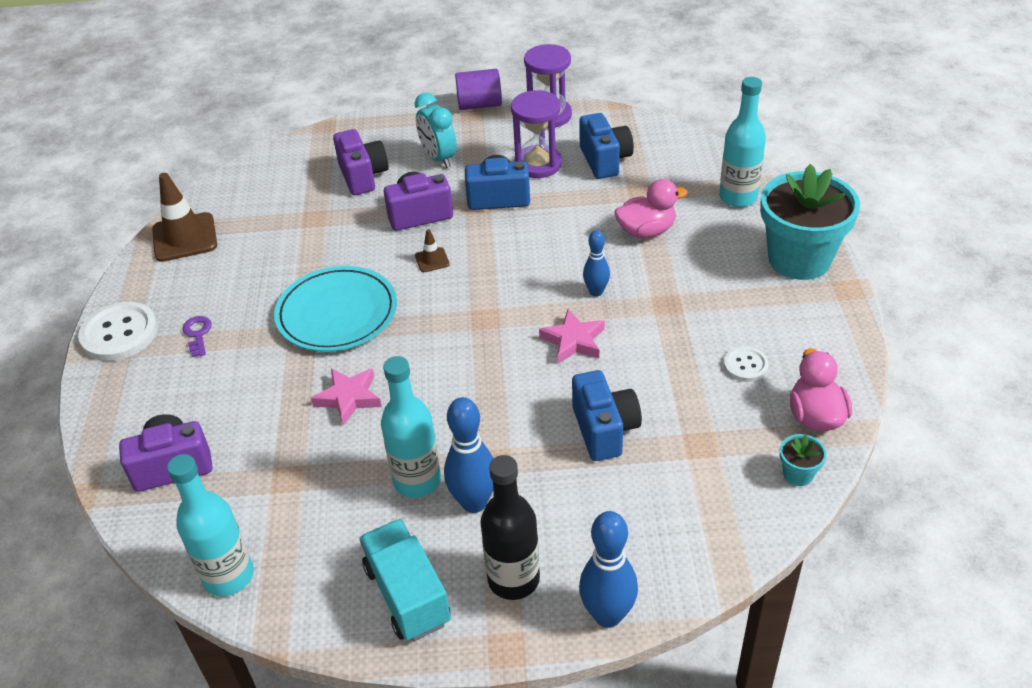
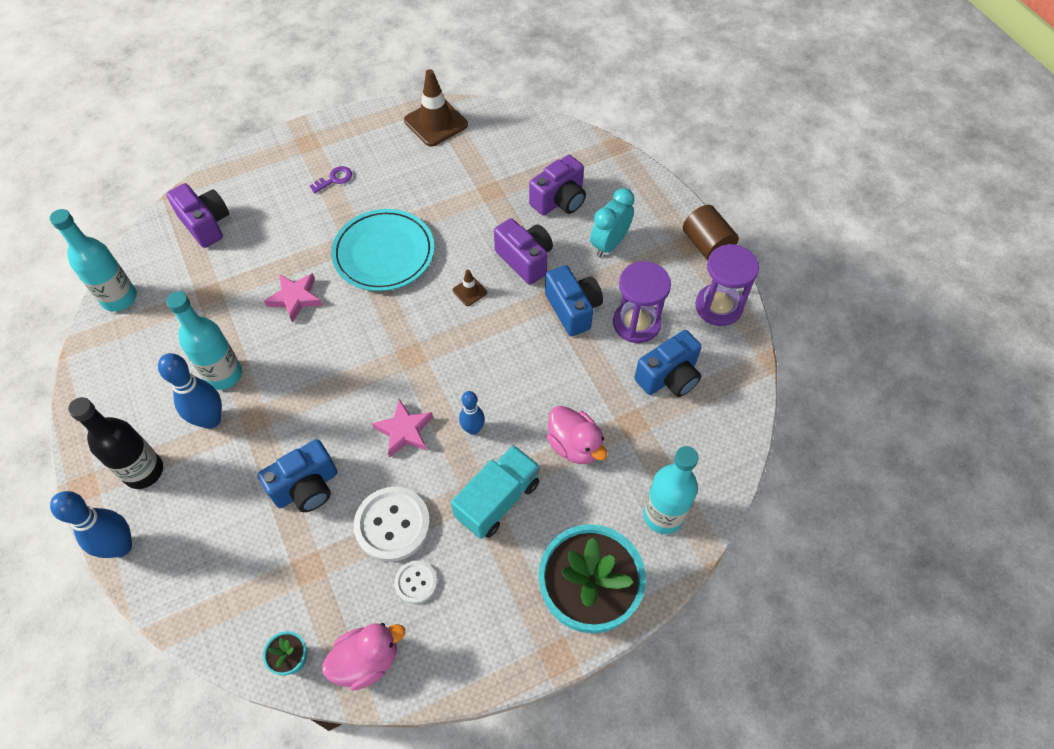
camera: 65 degrees right, 15 degrees up
(119, 333) = (321, 136): white button -> white button (392, 525)
(407, 595) = (120, 408): turquoise truck -> turquoise truck (497, 500)
(479, 105) = (707, 245): purple cylinder -> brown cylinder

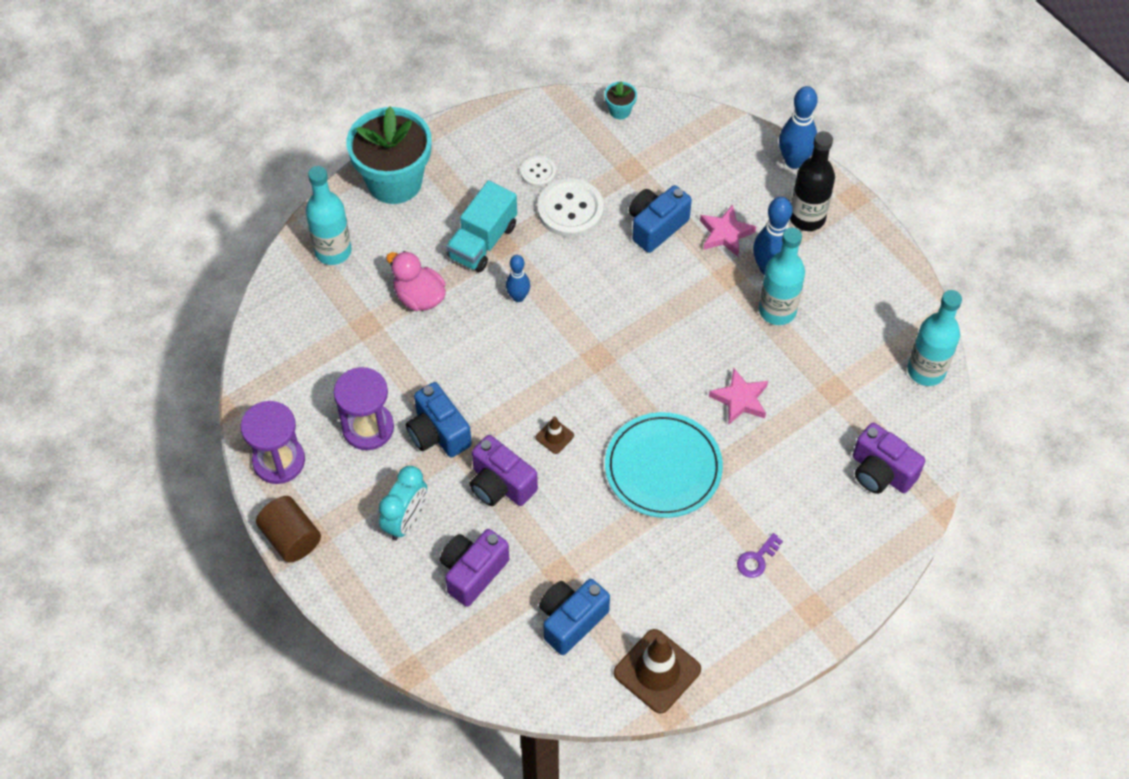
camera: 170 degrees right, 0 degrees up
(367, 660) = (562, 118): pink duck -> none
(404, 431) = (583, 286): pink star -> pink star (725, 234)
(669, 377) = (331, 375): blue camera -> blue camera (571, 620)

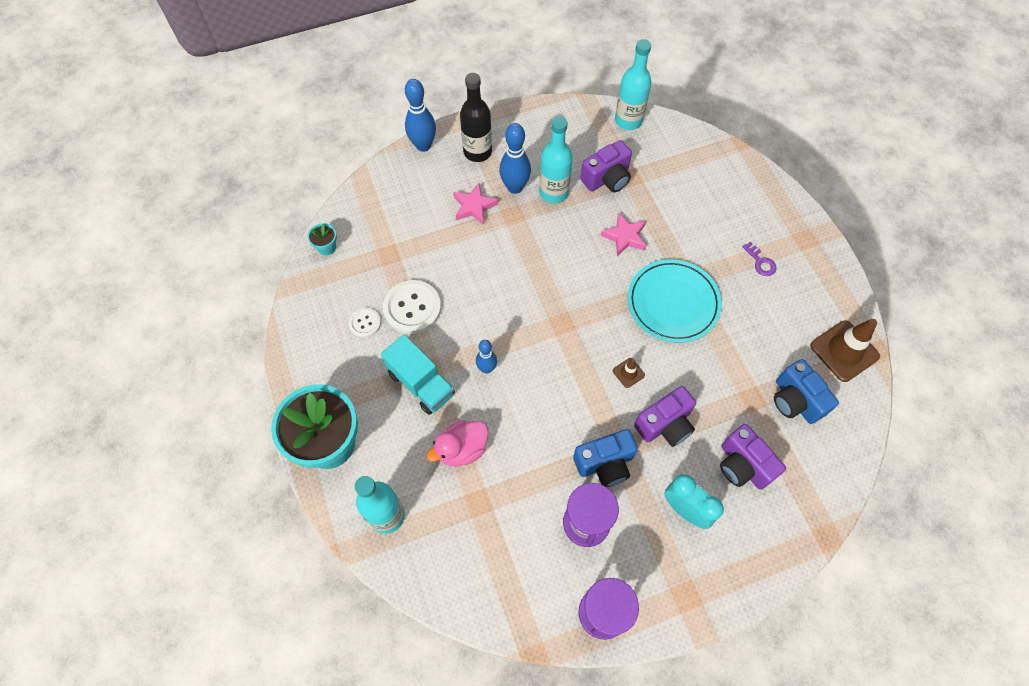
camera: 75 degrees left, 5 degrees up
(291, 538) = (685, 616): brown cylinder -> none
(656, 226) = (451, 251): blue camera -> none
(881, 472) = (703, 169): purple camera -> purple camera (607, 179)

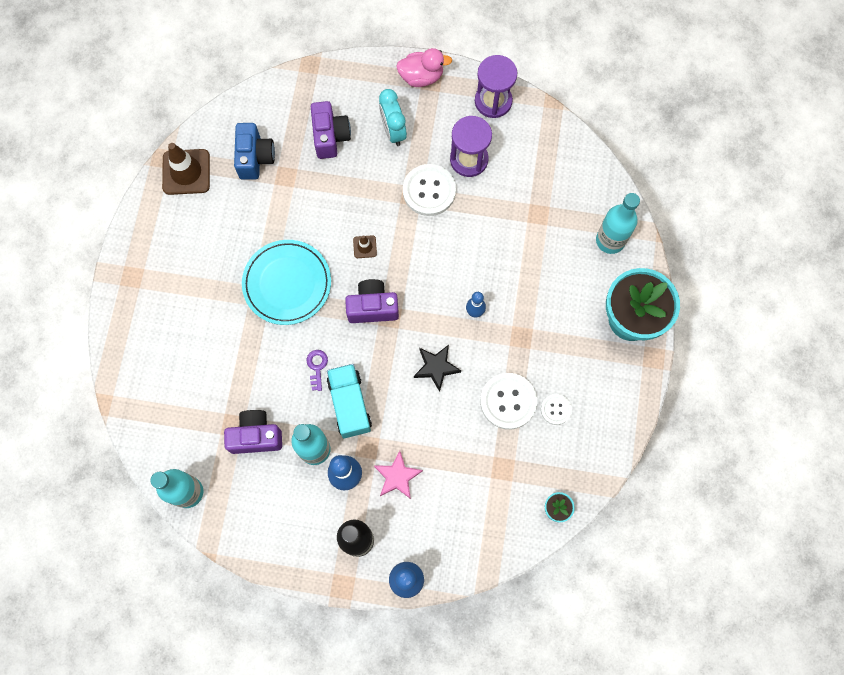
camera: 150 degrees left, 10 degrees up
(421, 383) = (534, 328): turquoise truck -> turquoise truck (349, 404)
(462, 449) = (529, 258): pink duck -> pink duck (421, 76)
(493, 303) = (436, 367): none -> black star
(605, 464) = (429, 191): blue camera -> white button
(625, 237) = (282, 367): pink star -> none
(665, 425) = (365, 193): purple camera -> purple camera (372, 307)
(760, 262) = (187, 278): purple key -> purple key (317, 367)

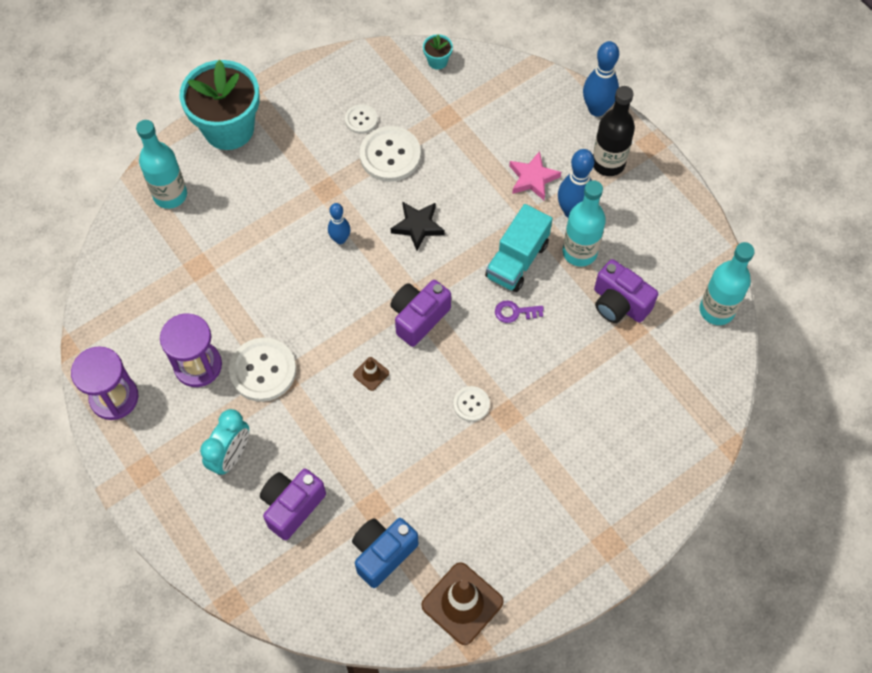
camera: 135 degrees left, 10 degrees down
(287, 283) = (471, 404): turquoise plate -> white button
(317, 367) = (515, 312): purple key -> purple key turned 45 degrees clockwise
(372, 307) = (418, 317): purple camera -> purple camera turned 90 degrees clockwise
(421, 76) = (146, 484): pink duck -> none

